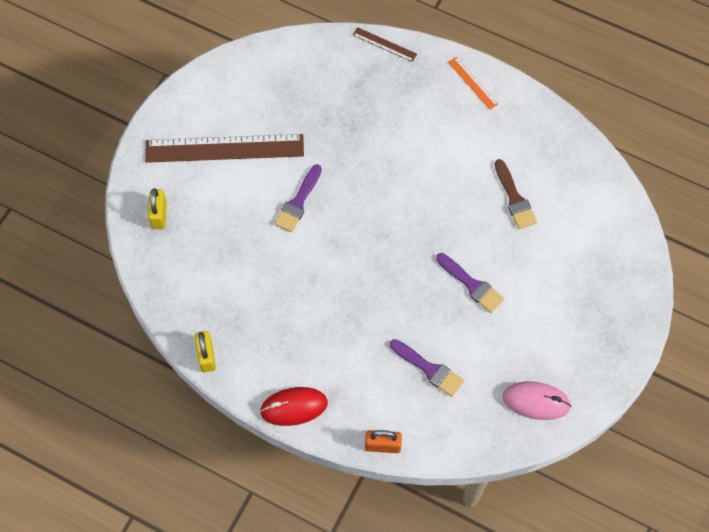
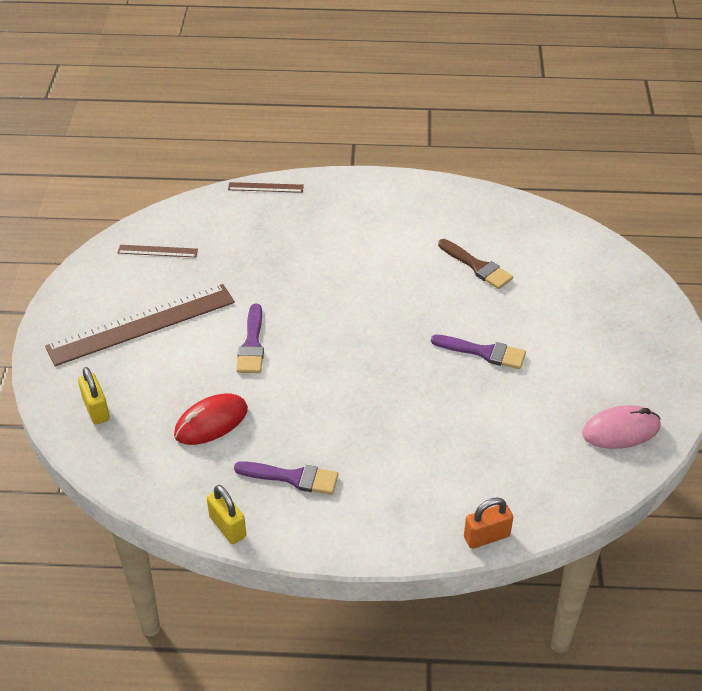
camera: 25 degrees left, 20 degrees down
(268, 79) = (157, 251): none -> brown ruler
(294, 407) = (361, 538): red mouse -> red mouse (211, 422)
(429, 369) = (489, 443): purple brush -> purple brush (292, 478)
(472, 83) = (374, 190): orange ruler -> none

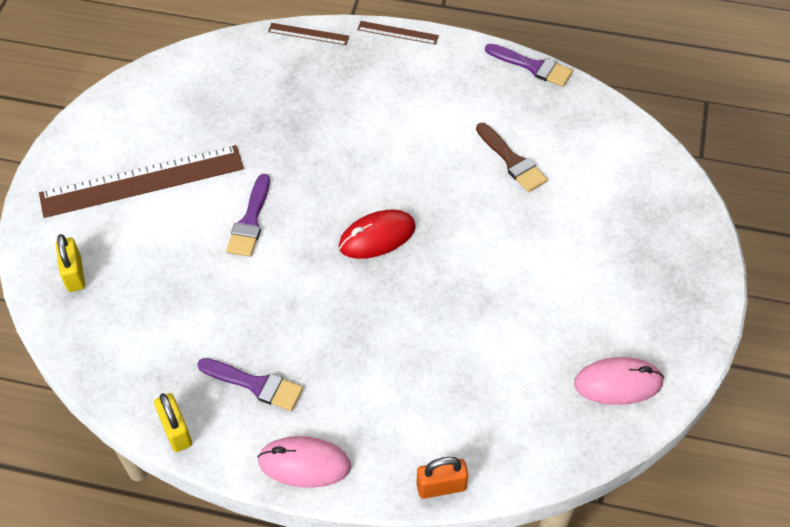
camera: 10 degrees right, 10 degrees up
(157, 251) = (178, 96): brown ruler -> brown ruler (397, 32)
(211, 422) = (187, 307): red mouse -> red mouse (377, 237)
(356, 536) = (304, 464): none -> pink mouse
(483, 352) = (493, 266): purple brush -> purple brush (532, 66)

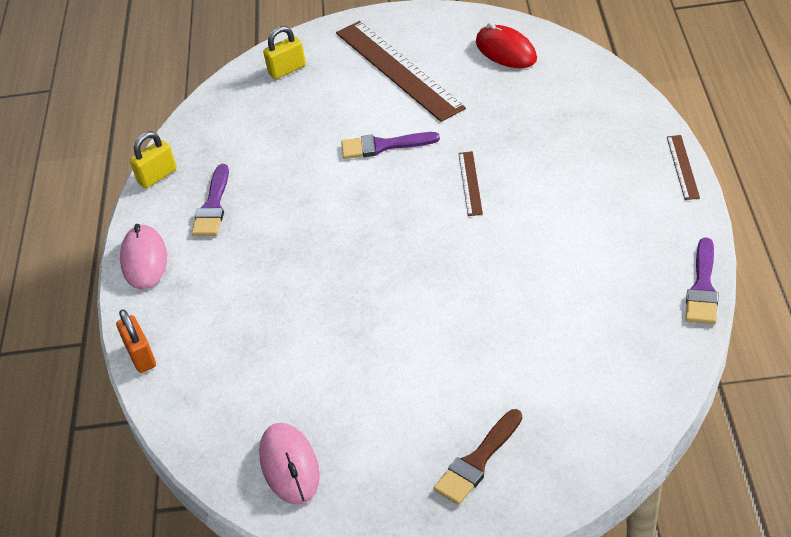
camera: 80 degrees right, 10 degrees down
(308, 34) = (637, 106): brown ruler -> brown ruler (470, 183)
(377, 237) = (401, 233): red mouse -> red mouse (506, 51)
(512, 161) = (549, 306): brown brush -> brown brush (477, 461)

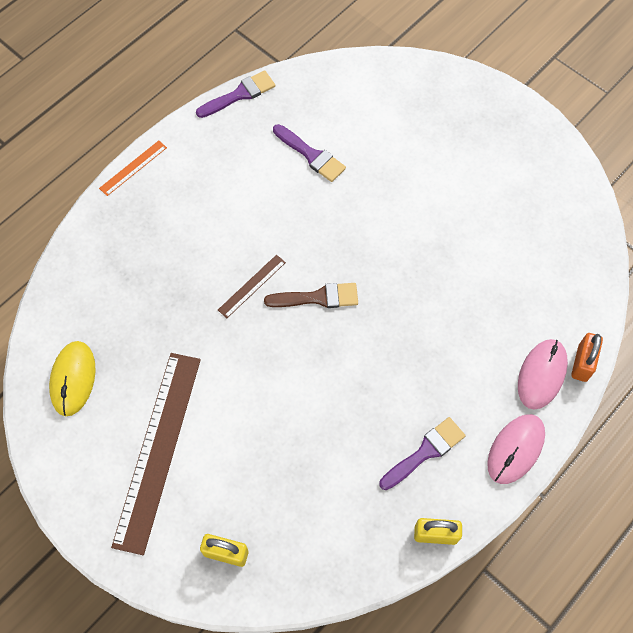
camera: 140 degrees left, 20 degrees up
(289, 465) = (558, 204): pink mouse -> pink mouse (541, 375)
(383, 146) = (260, 380): purple brush -> purple brush (311, 155)
(477, 461) = (463, 118): brown brush -> brown brush (317, 297)
(506, 51) = (73, 379): red mouse -> yellow mouse
(682, 167) = (133, 168): brown ruler -> orange ruler

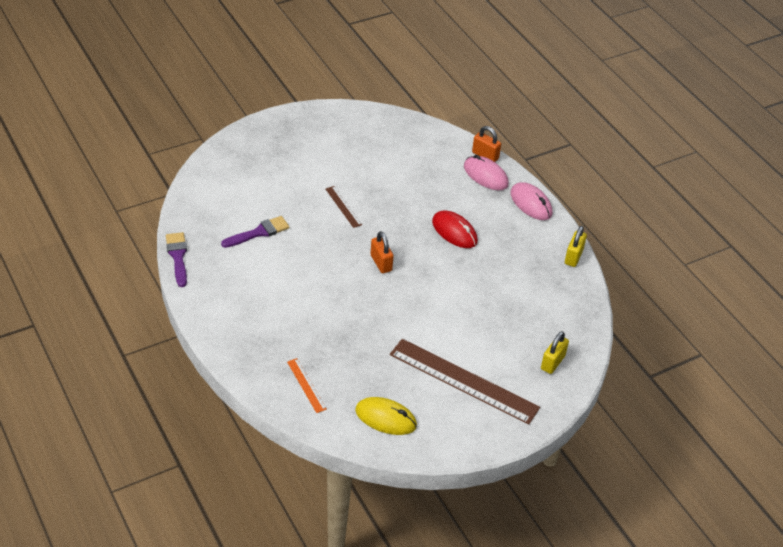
camera: 75 degrees left, 20 degrees down
(133, 168) = (210, 338): orange ruler -> orange ruler (306, 385)
(252, 286) = (354, 295): brown ruler -> brown ruler (343, 206)
(317, 297) = (381, 263): brown brush -> orange padlock
(412, 366) = (454, 232): none -> red mouse
(425, 452) = (517, 244): purple brush -> none

